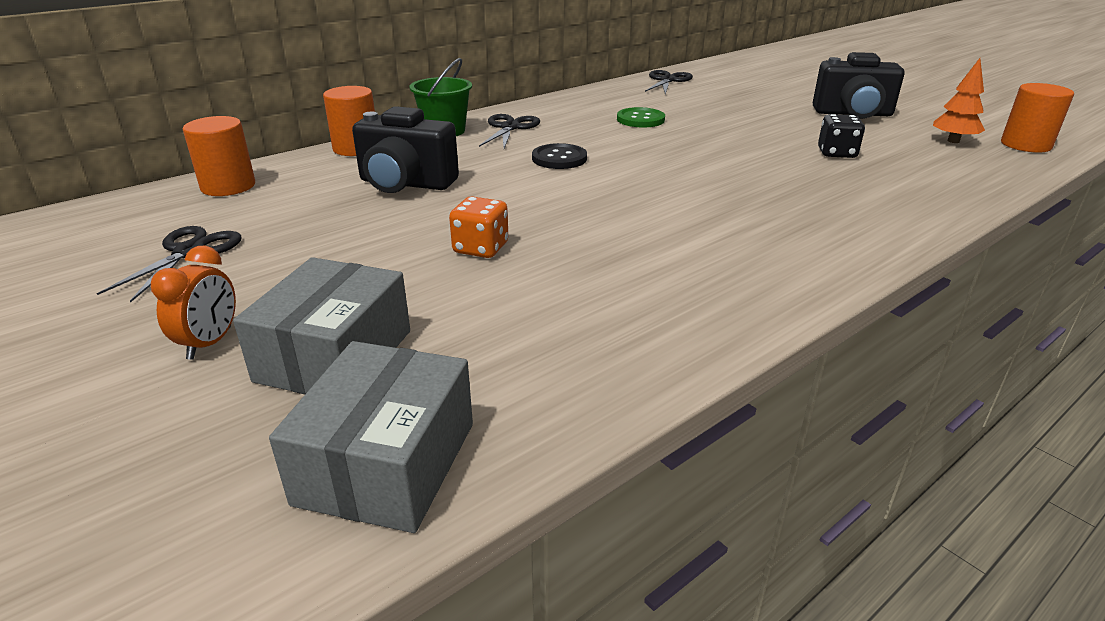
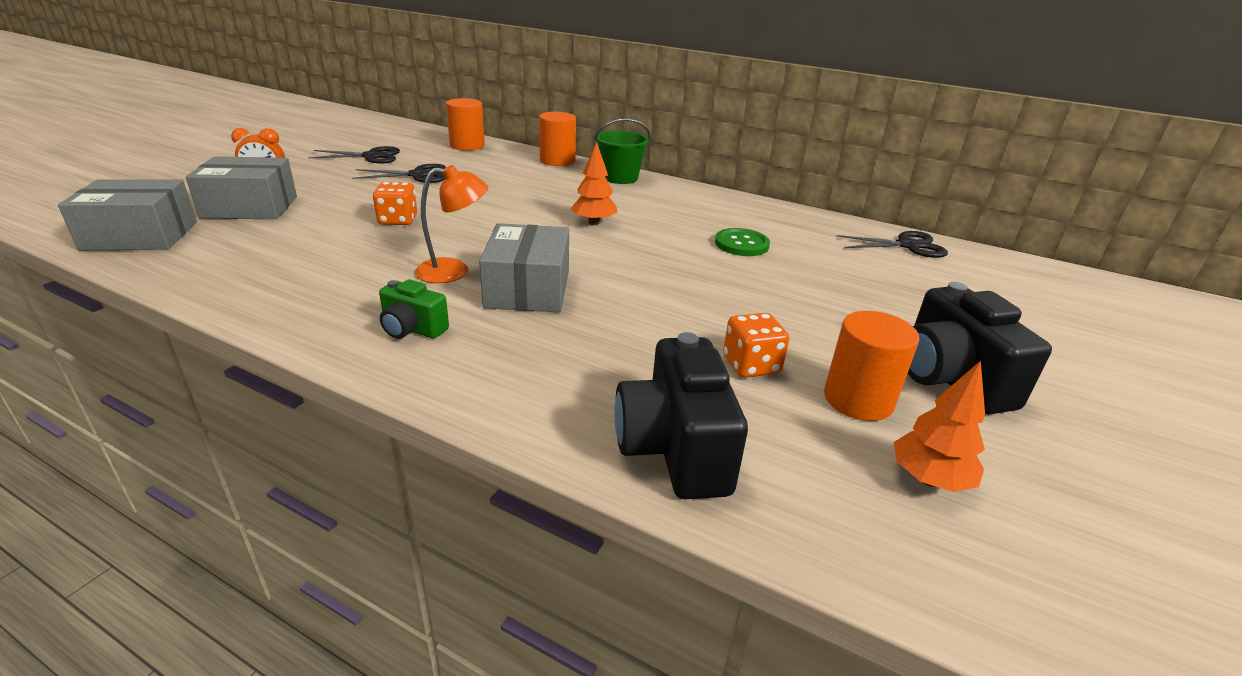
camera: 65 degrees right, 0 degrees up
(405, 184) = (500, 184): black camera -> black camera (674, 449)
(510, 127) = (653, 196): black scissors -> black scissors (418, 175)
(559, 158) = (594, 222): black button -> orange tree
(646, 229) = (454, 271): none -> orange lamp
(698, 202) = (528, 289): none -> grey box
(769, 258) = (412, 329): none -> green camera
(836, 153) = (751, 365): black dice -> orange dice
(1025, 145) = (1016, 580): orange cylinder -> orange cylinder (858, 399)

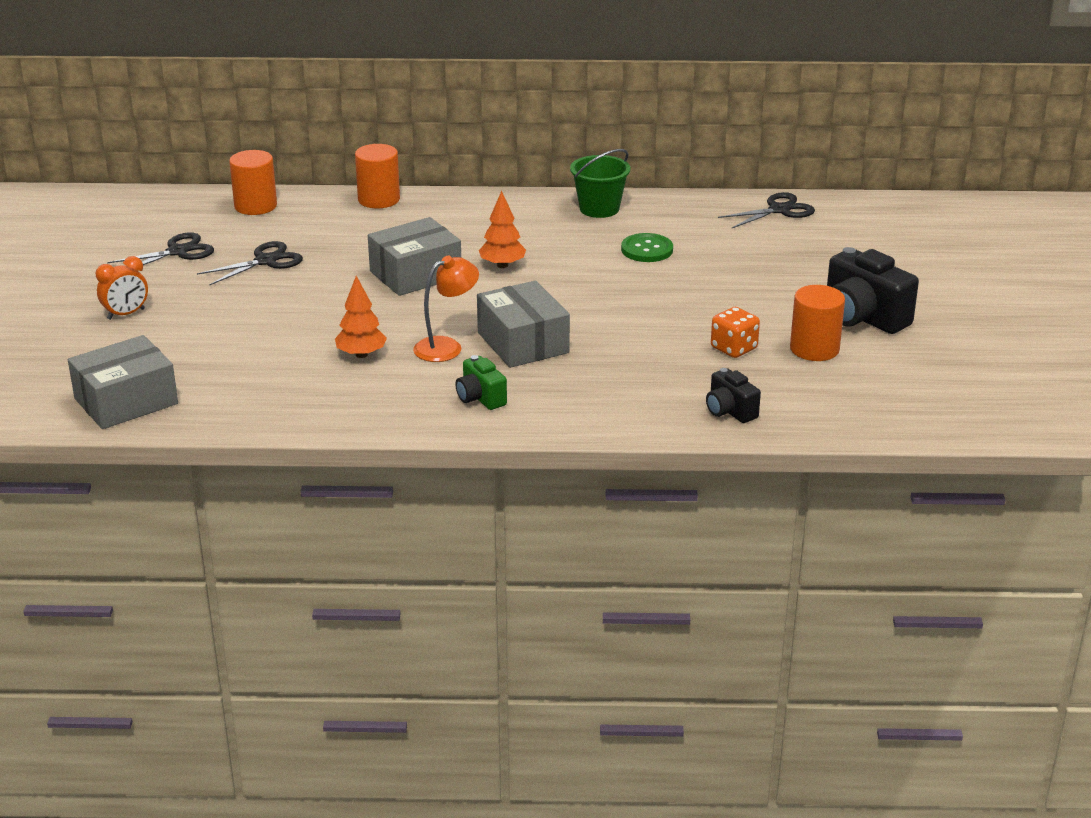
camera: 25 degrees left, 0 degrees up
(250, 207) = (168, 346): grey box -> grey box (415, 274)
(398, 220) = (327, 316): orange dice -> none
(412, 329) = (480, 398): green camera -> green camera turned 60 degrees clockwise
(620, 178) = (467, 204): green bucket -> green bucket (599, 209)
(674, 449) = (729, 411): black camera -> black camera, size x0.56
(929, 479) = (877, 381): orange tree -> orange tree (361, 355)

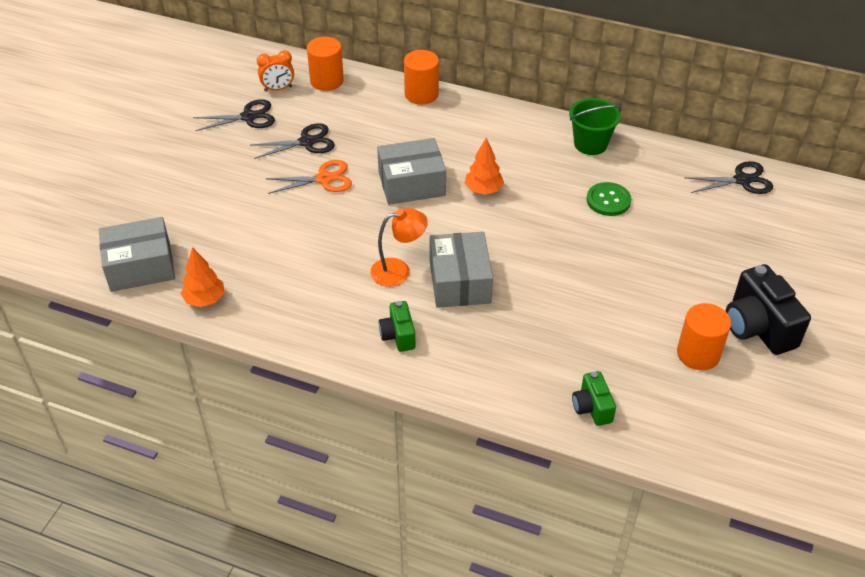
camera: 20 degrees right, 15 degrees up
(126, 314) = (182, 174): orange clock -> orange clock (278, 89)
(307, 288) = (324, 179): none -> orange scissors
(361, 355) = (330, 262): orange tree -> orange tree (205, 299)
(729, 411) = (592, 408): black camera -> green camera
(734, 348) = (629, 334): orange dice -> none

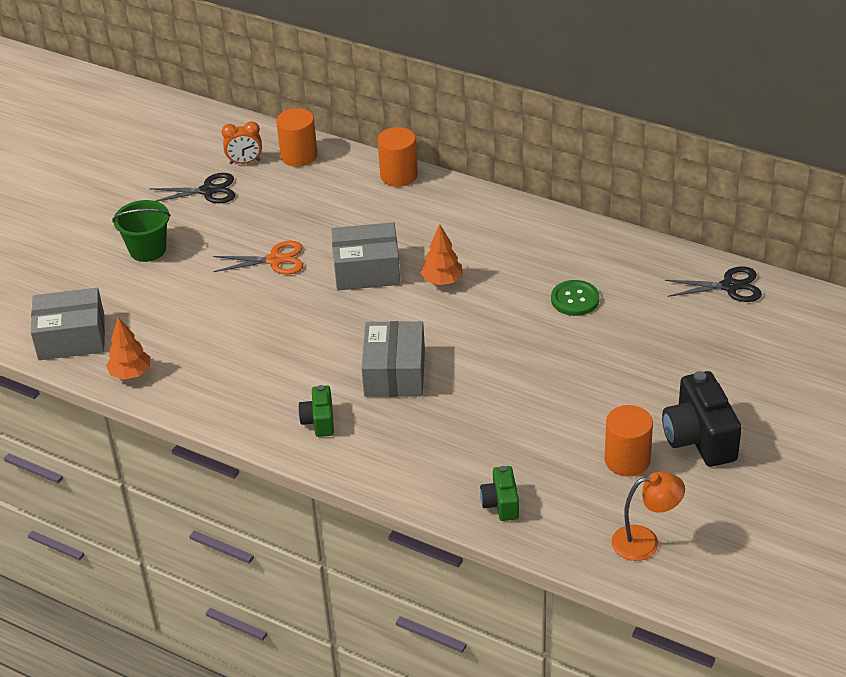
camera: 10 degrees right, 5 degrees down
(307, 142) = (264, 220): black scissors -> none
(398, 271) = (333, 358): orange lamp -> orange lamp (645, 542)
(590, 144) = (571, 238): green bucket -> green bucket (147, 250)

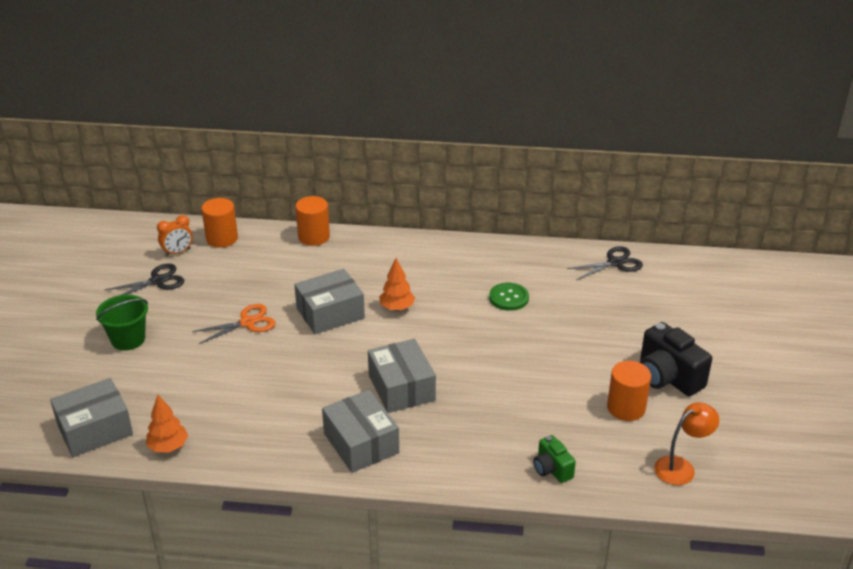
camera: 25 degrees left, 5 degrees down
(319, 421) = (361, 443): green camera -> grey box

